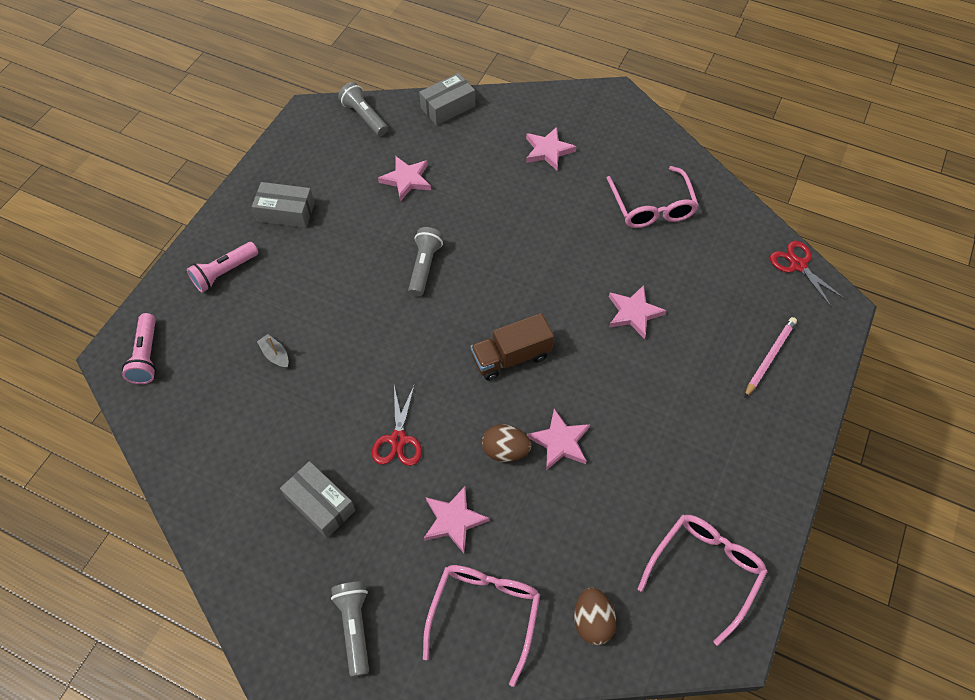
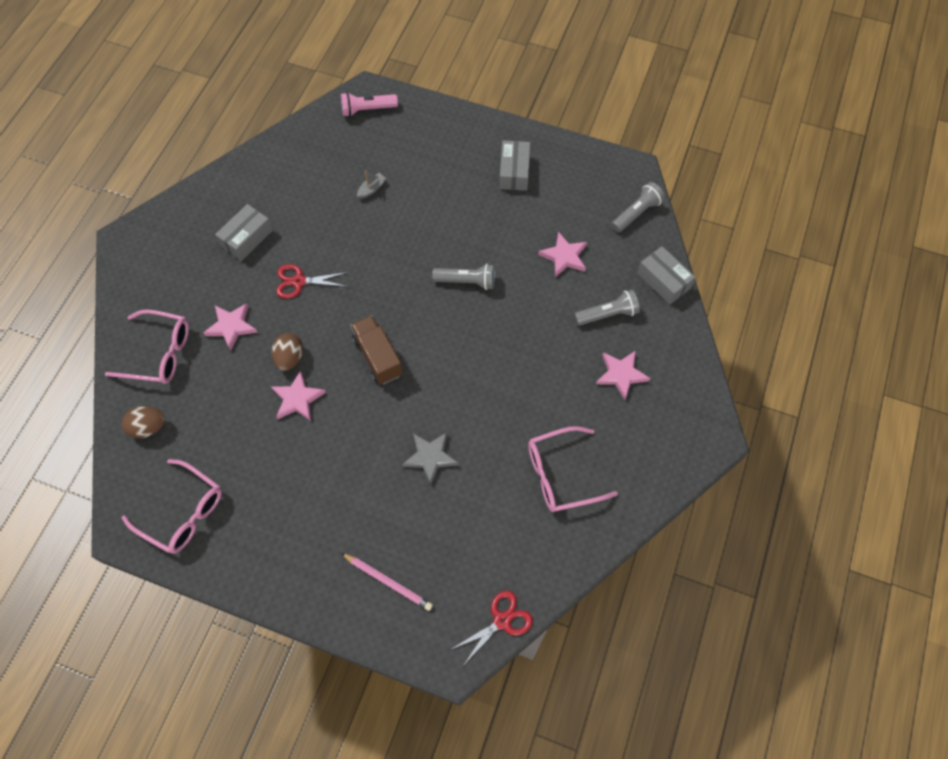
camera: 85 degrees right, 5 degrees up
(224, 273) = (447, 141): pink flashlight -> none
(355, 626) = (156, 272): grey flashlight -> grey flashlight (608, 314)
(634, 313) = (430, 457): pink star -> grey star

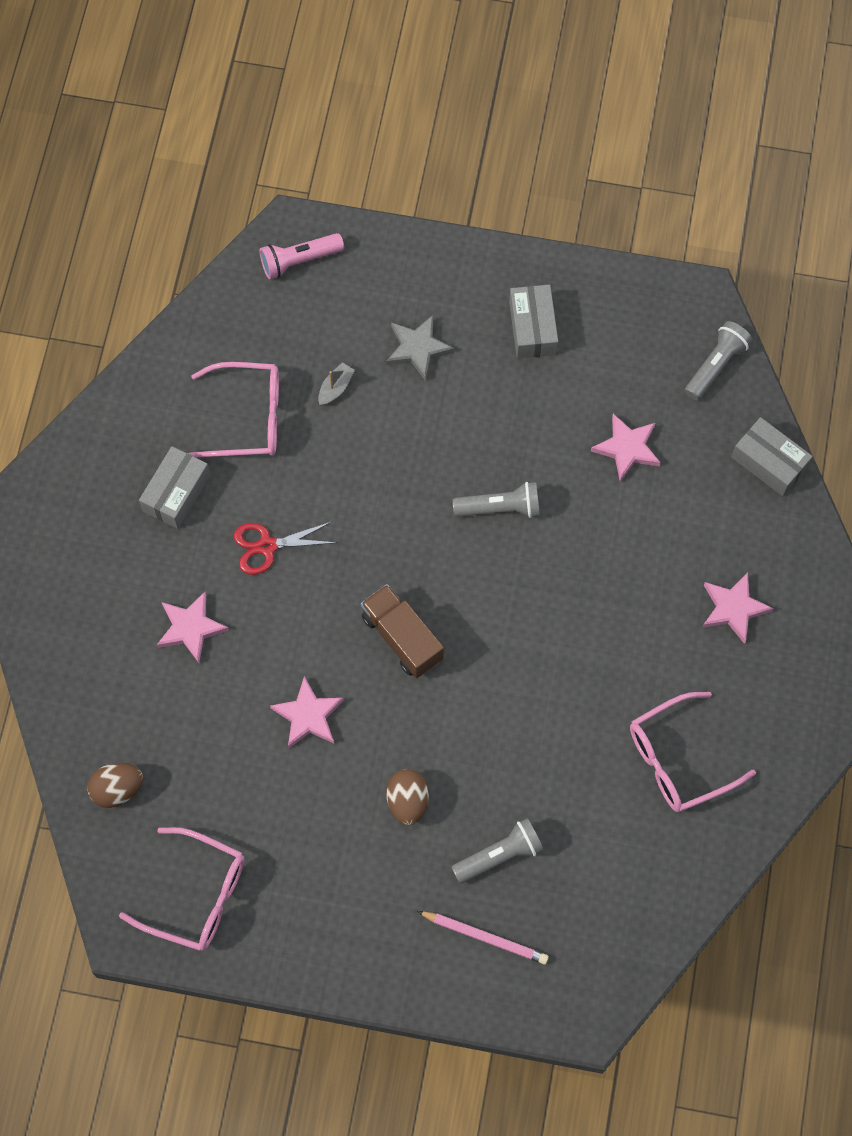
camera: 10 degrees left, 5 degrees up
(158, 353) = (100, 683): pink glasses -> pink glasses (246, 417)
(289, 358) = (283, 660): brown egg -> brown egg (407, 801)
(430, 457) = (503, 765): grey star -> grey star (418, 348)
(502, 621) = (638, 960): red scissors -> none
(608, 314) = (701, 524): grey flashlight -> grey flashlight (500, 855)

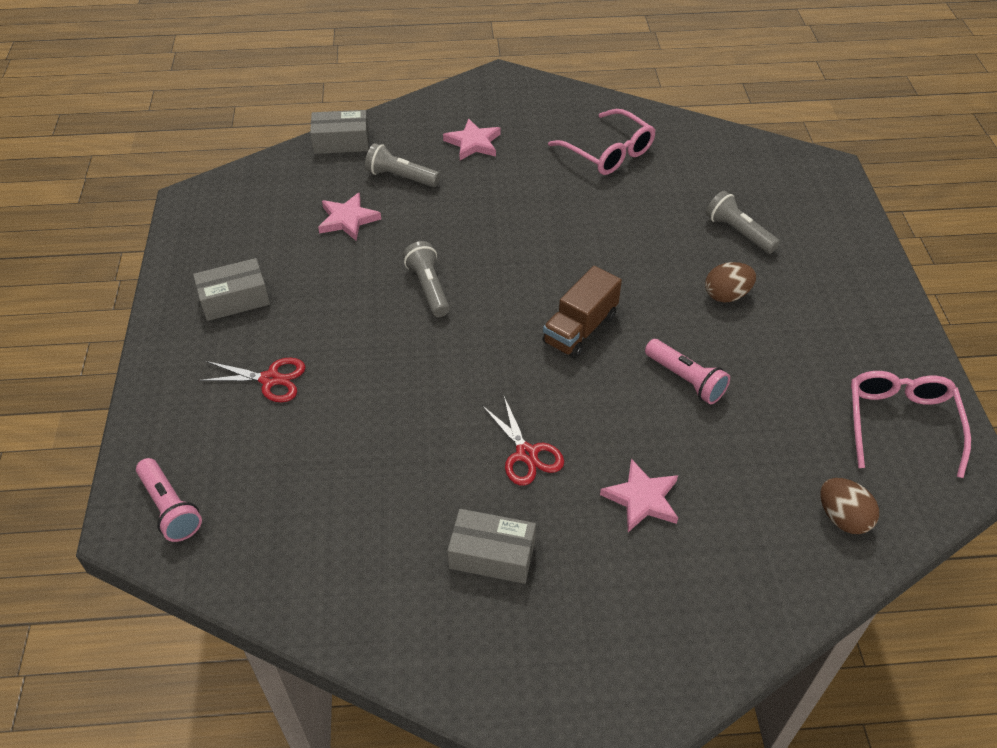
camera: 105 degrees left, 20 degrees down
(246, 417) = (381, 510): pink glasses -> none
(308, 715) = (686, 380): pink star -> pink flashlight
(335, 388) = (328, 437): grey boat -> none
(418, 348) = (270, 379): grey star -> red scissors
(485, 937) = (808, 229): pink pencil -> none
(716, 365) = (256, 181): grey flashlight -> grey flashlight (400, 177)
(769, 462) = (341, 142): grey box -> grey box turned 60 degrees clockwise

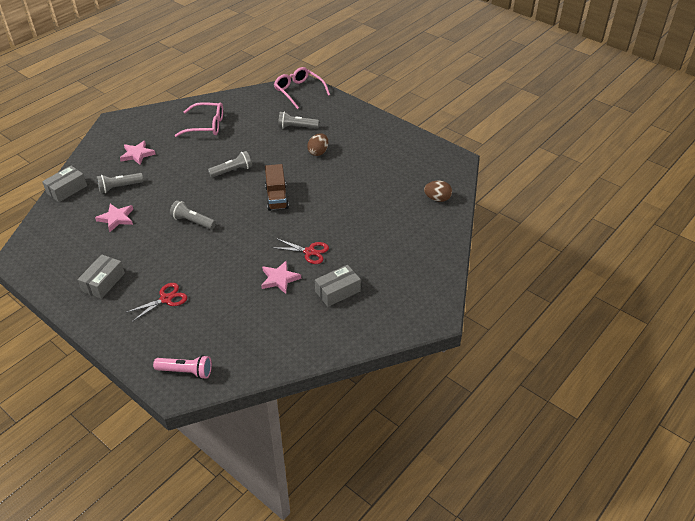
camera: 45 degrees left, 5 degrees down
(566, 245) = (232, 171): none -> grey flashlight
(642, 499) = (368, 237): pink star -> pink star (279, 279)
(686, 380) = (337, 190): pink flashlight -> none
(900, 424) = (423, 158): pink glasses -> pink glasses (299, 91)

